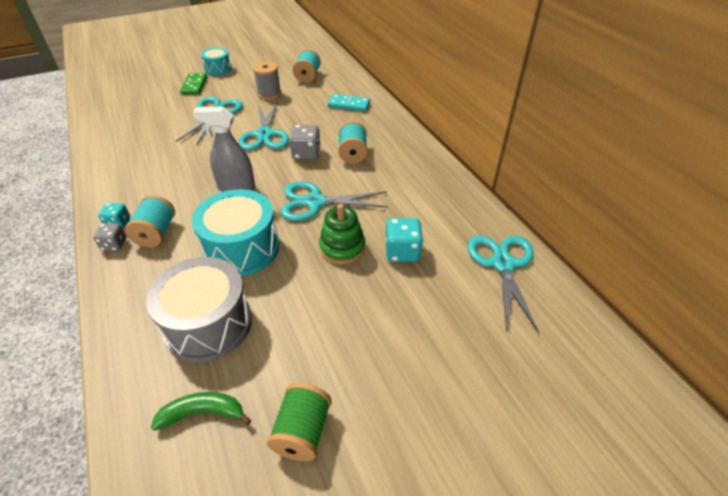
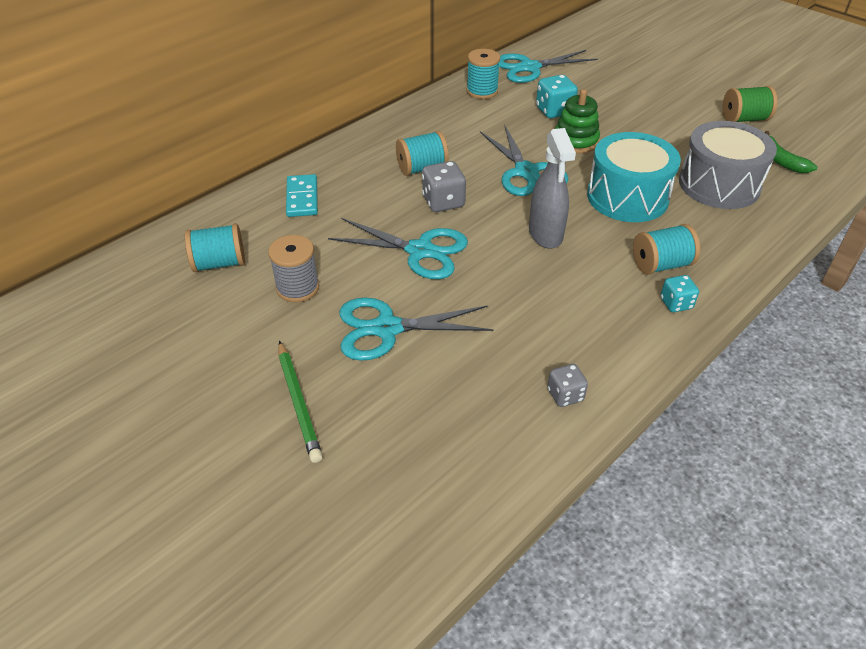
camera: 110 degrees left, 0 degrees up
(114, 245) = (704, 289): grey dice -> grey dice (565, 395)
(194, 85) = (299, 403): green domino -> green pencil
(218, 69) = (214, 399): turquoise drum -> none
(264, 135) = (420, 251): turquoise scissors -> turquoise scissors turned 45 degrees clockwise
(459, 214) = (482, 91): none -> turquoise spool

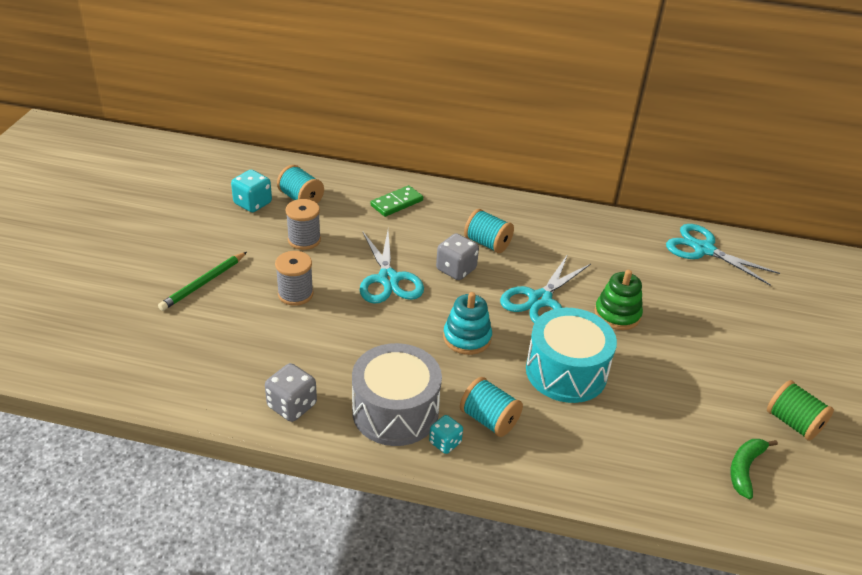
camera: 55 degrees right, 5 degrees down
(302, 198) = (396, 203): turquoise domino -> green domino
(386, 328) = (295, 294): turquoise scissors -> grey spool
(482, 91) = (630, 235): turquoise spool -> none
(545, 234) = (467, 338): grey spray bottle -> turquoise stacking toy
(554, 111) = (650, 287): turquoise dice -> turquoise dice (253, 203)
(565, 395) = (292, 406): grey dice -> grey dice, size x1.56
(719, 185) = (649, 430): grey drum -> grey drum (395, 411)

